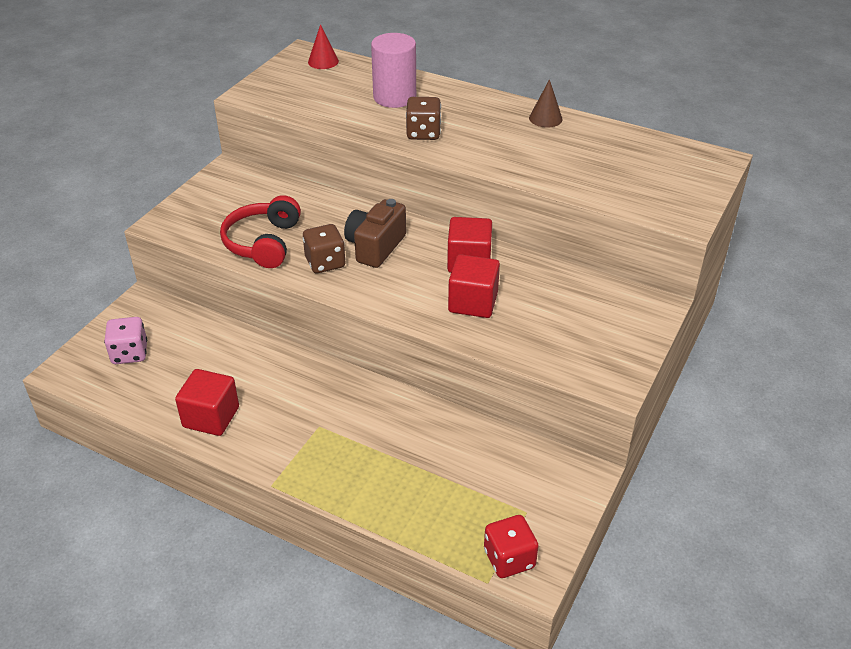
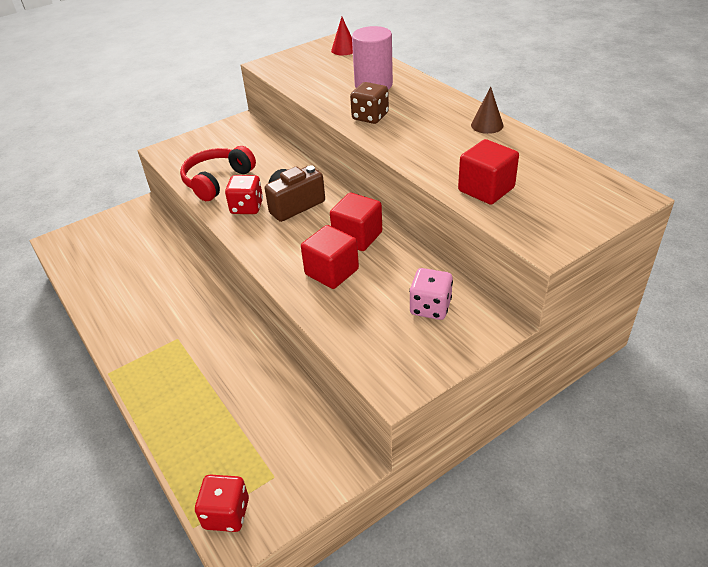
camera: 30 degrees right, 0 degrees up
(129, 353) = (103, 241): pink dice -> pink dice (430, 307)
(211, 417) = (113, 305): red cube -> red cube (486, 189)
(325, 262) = (247, 207): brown dice -> red dice

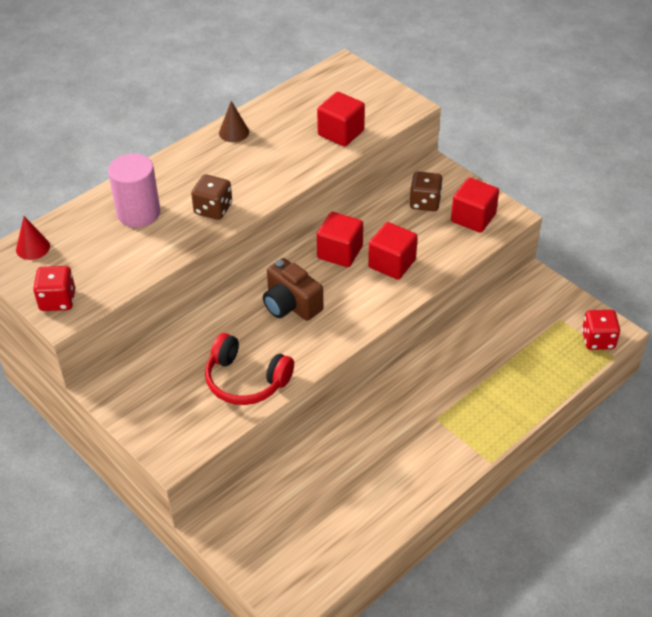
camera: 100 degrees left, 5 degrees up
(247, 207) = (297, 342): red dice -> red dice (58, 300)
(396, 349) = (473, 218): none -> red cube
(430, 307) = (425, 202): pink dice -> brown dice

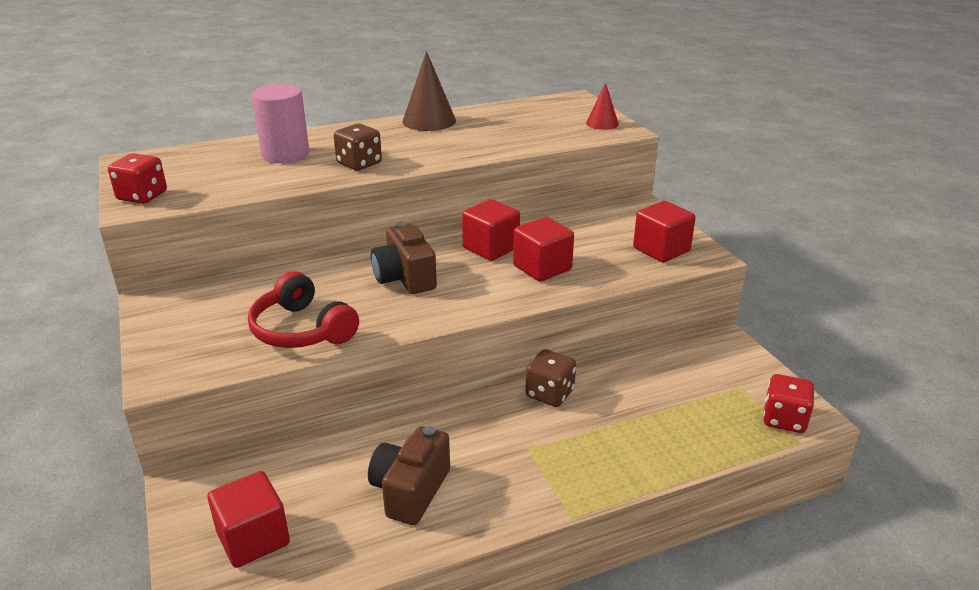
camera: 20 degrees right, 15 degrees down
(33, 248) = (164, 159): red cone -> red cone (602, 123)
(234, 132) = (429, 121): brown cone -> brown cone, size x1.67
(341, 133) = (536, 136): red cube -> red cube (253, 538)
(374, 477) = (410, 491): none -> brown camera
(425, 202) = (612, 228): brown dice -> brown dice (549, 394)

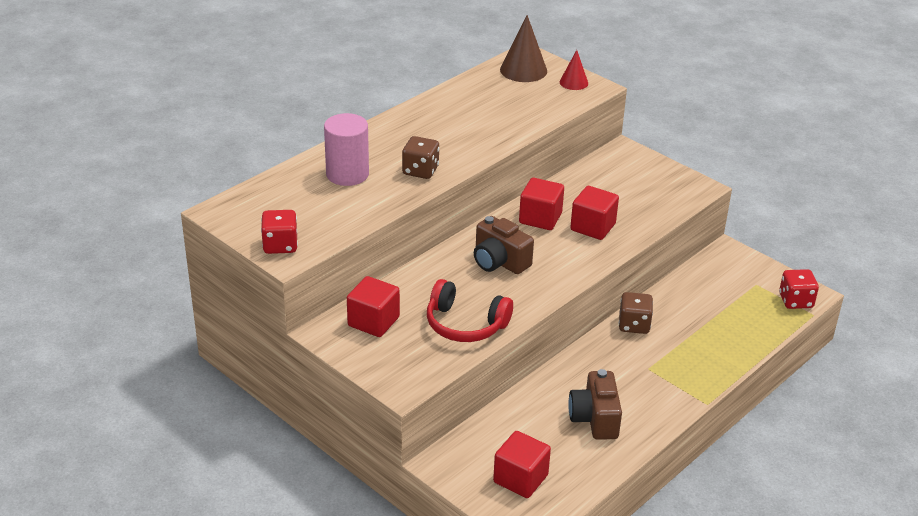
camera: 25 degrees left, 5 degrees up
(429, 121) = (429, 109): brown cone -> brown cone (523, 70)
(661, 250) = (665, 189): red cube -> red cube (373, 321)

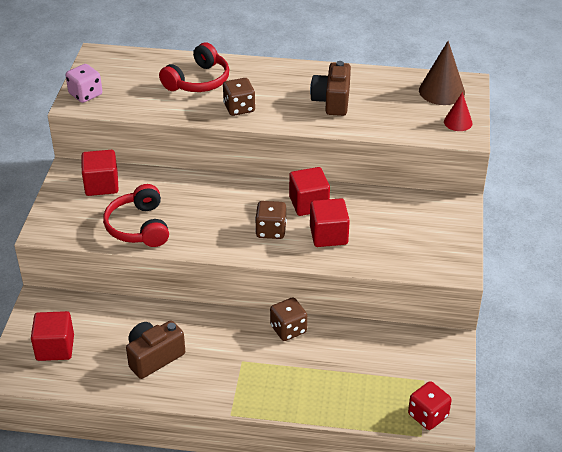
camera: 55 degrees right, 5 degrees up
(280, 245) = (85, 94): red dice -> pink dice
(347, 174) = (198, 81): pink cylinder -> red headphones
(499, 262) = (230, 209): brown camera -> brown camera (332, 101)
(554, 253) = (271, 230): none -> brown dice

